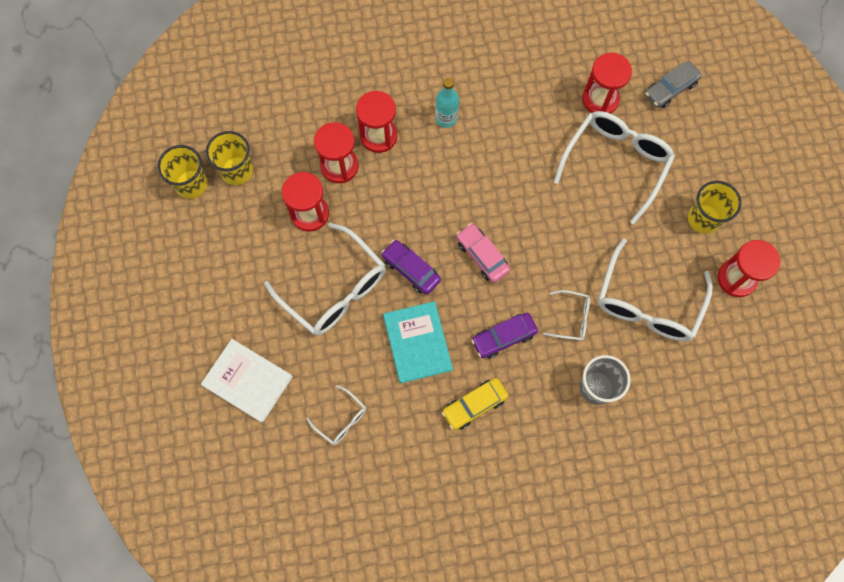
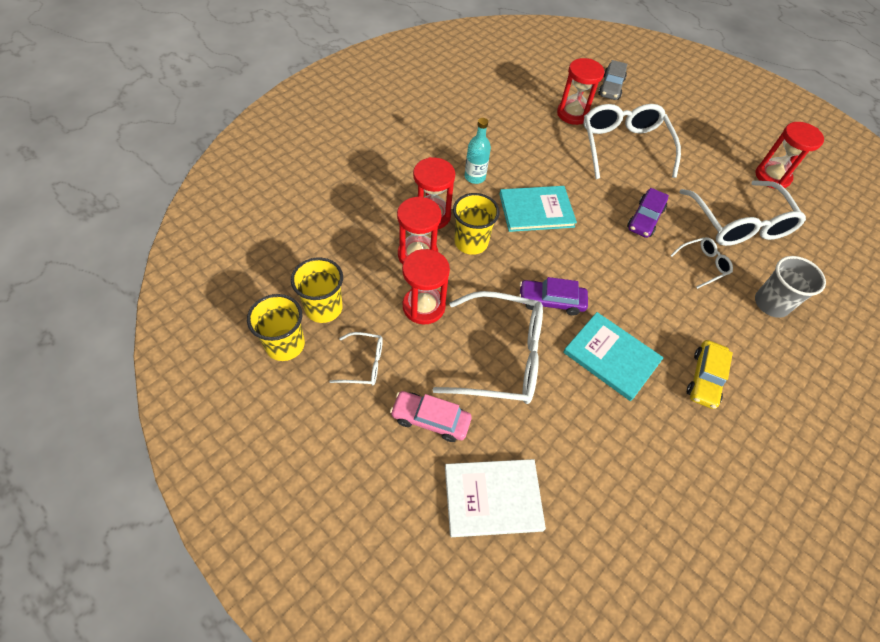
camera: 40 degrees left, 15 degrees down
(341, 419) = (612, 471): white glasses -> white glasses (364, 363)
(471, 182) = (536, 210): none -> turquoise book
(482, 256) = (595, 258): pink car -> pink car (430, 419)
(503, 337) = (671, 309): purple car -> purple car (645, 219)
(703, 219) = (713, 152): yellow cup -> yellow cup (471, 242)

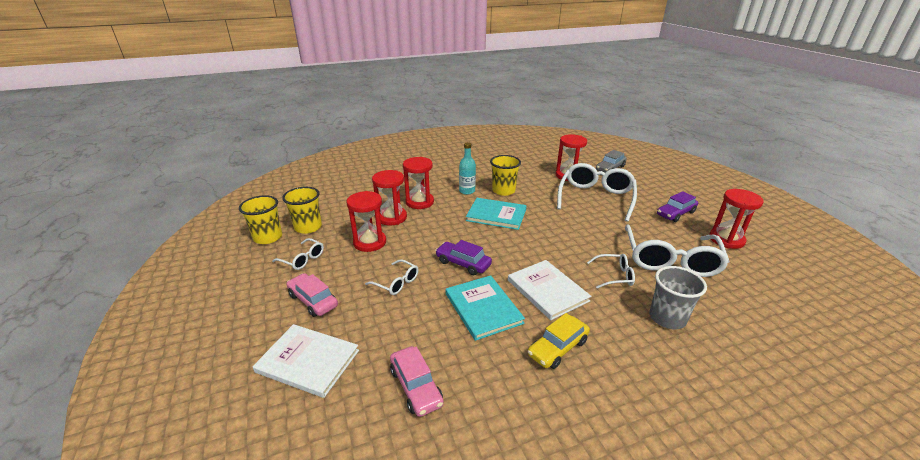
camera: 30 degrees right, 25 degrees down
(471, 242) = (433, 220): yellow cup -> yellow cup (503, 191)
(502, 357) = (397, 283): white glasses -> white glasses, size x0.48
(615, 478) = (416, 387): none -> pink car
(645, 219) = (582, 238): purple car -> purple car (675, 213)
(655, 308) = (547, 290): none -> white book

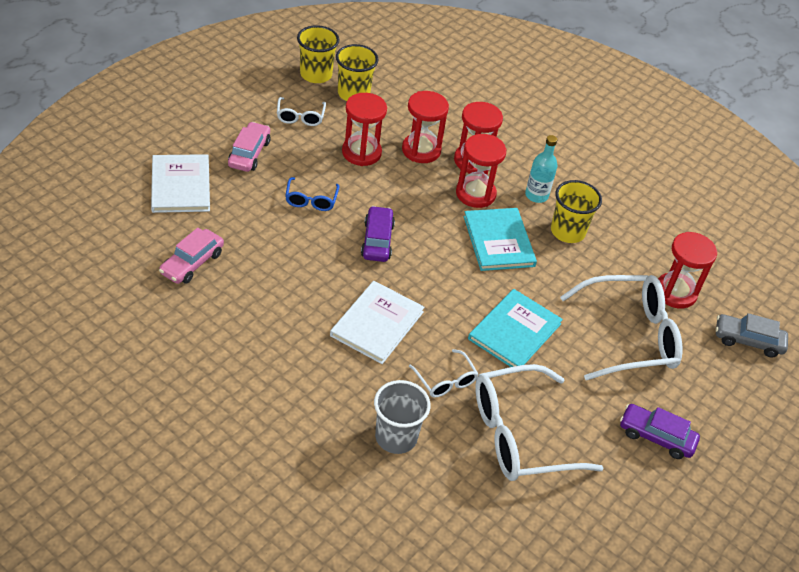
camera: 55 degrees right, 15 degrees up
(397, 283) = (311, 200): white glasses -> blue glasses
(483, 308) = (315, 278): turquoise book -> turquoise book (514, 331)
(557, 348) = (293, 349): yellow car -> none
(726, 239) = (622, 500): red hourglass -> red hourglass (475, 194)

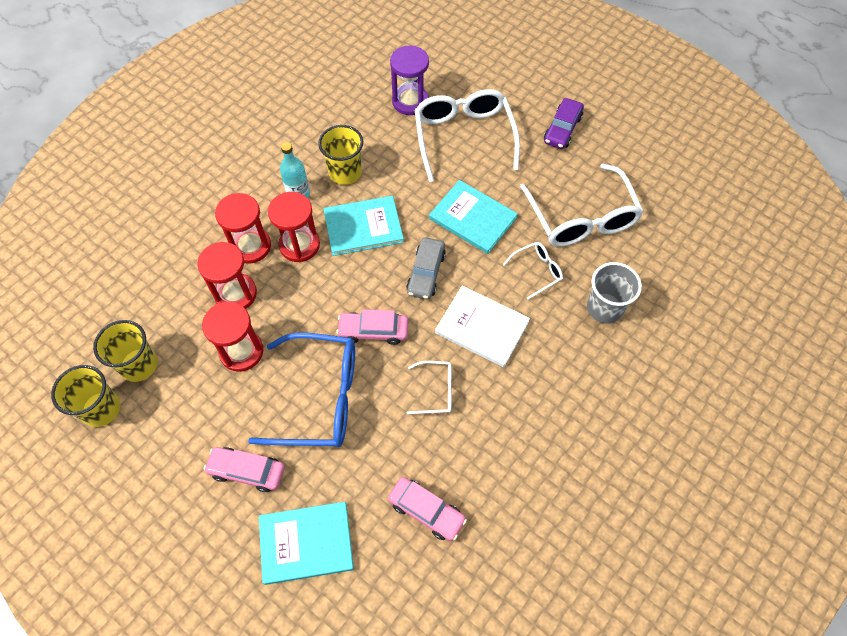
camera: 85 degrees left, 15 degrees up
(181, 185) = (306, 543): white book -> turquoise book
(300, 117) = (181, 420): white glasses -> white glasses (436, 391)
(311, 200) = (320, 398): blue glasses -> blue glasses, size x2.10
(377, 240) = (373, 331): purple car -> pink car
(675, 292) = (410, 101): red hourglass -> purple hourglass
(748, 340) = (455, 62): grey car -> grey car (426, 273)

